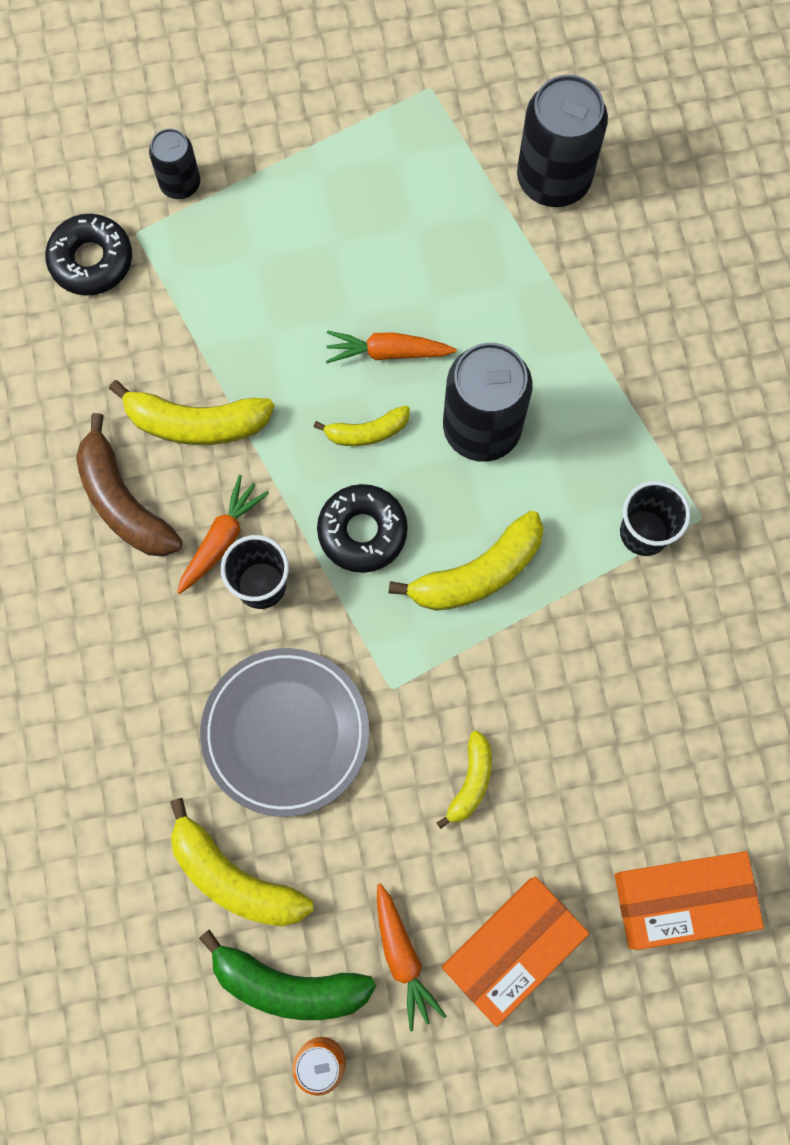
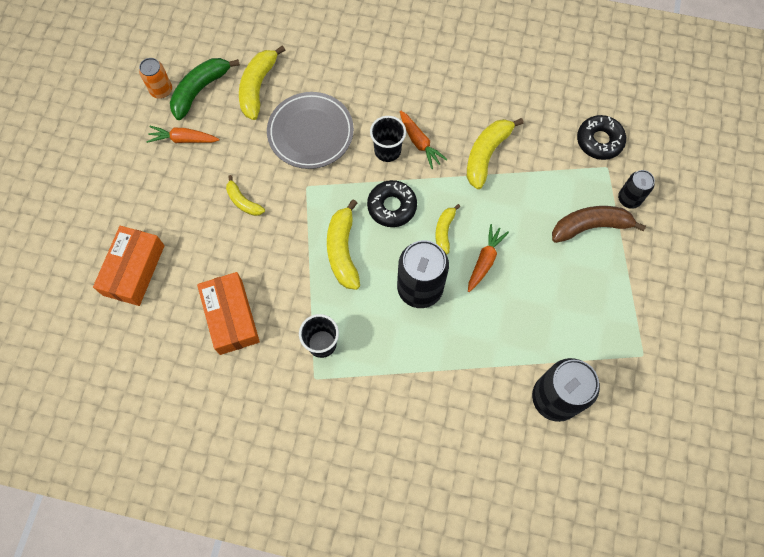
camera: 115 degrees right, 5 degrees down
(123, 502) = (459, 108): brown banana -> brown banana (590, 226)
(234, 878) = (257, 87): yellow banana -> yellow banana turned 45 degrees counterclockwise
(512, 949) = (159, 185): orange box -> orange box (231, 317)

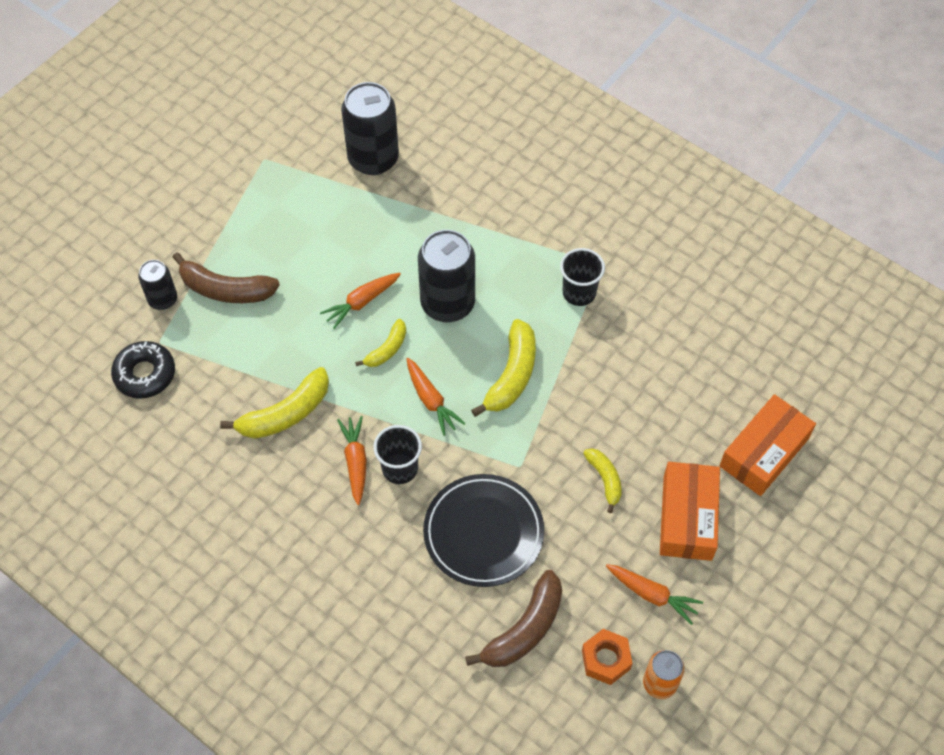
camera: 155 degrees left, 10 degrees down
(200, 90) = (605, 659): green banana -> orange nut
(231, 317) = (667, 357): orange box -> orange box (687, 517)
(257, 87) = (525, 629): yellow banana -> brown banana
(310, 133) = (483, 533): grey plate -> black plate
(392, 206) = (431, 400): black donut -> orange carrot

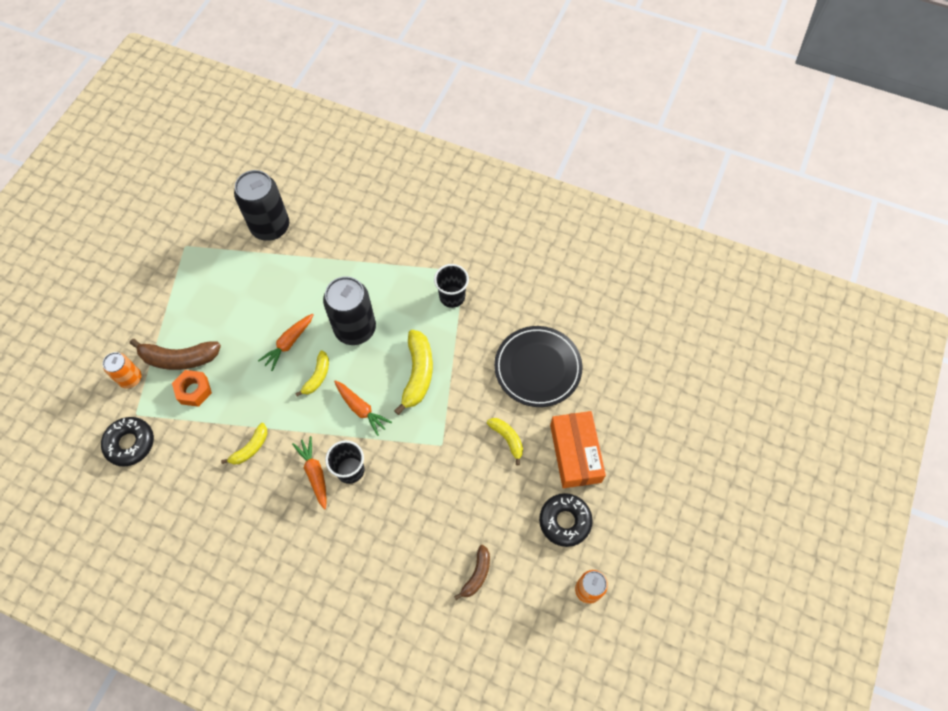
camera: 15 degrees left, 5 degrees up
(163, 299) = (130, 378): black can -> orange can
(286, 414) = (250, 448): yellow banana -> yellow banana, size x0.59
(483, 533) = (427, 505): black plate -> black plate (537, 368)
(525, 629) = (477, 574): brown banana -> brown banana, size x0.59
(605, 659) = (543, 582): orange nut -> orange nut (194, 390)
(652, 595) = (565, 521): orange carrot -> black donut
(764, 452) = (618, 388): orange box -> none

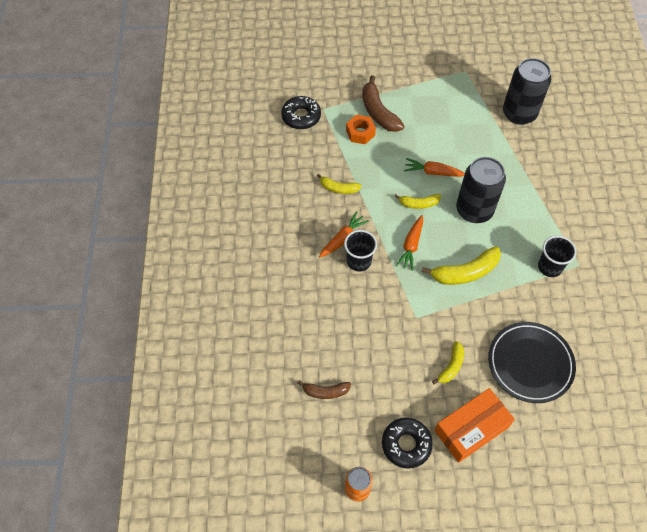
camera: 65 degrees right, 5 degrees down
(130, 378) = (346, 92): orange can -> none

